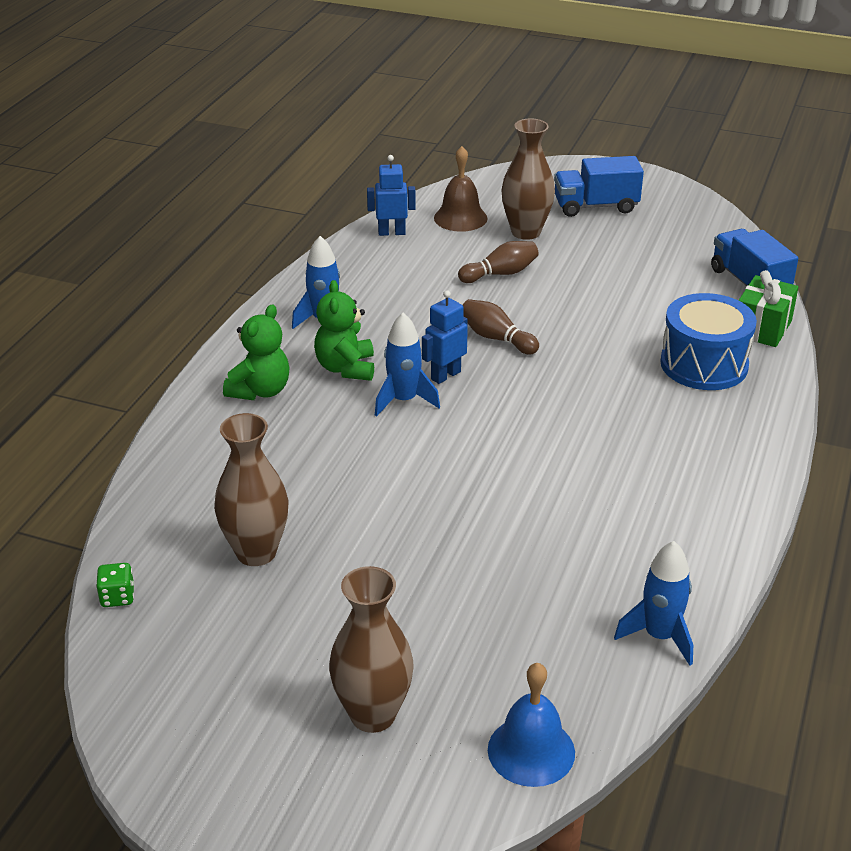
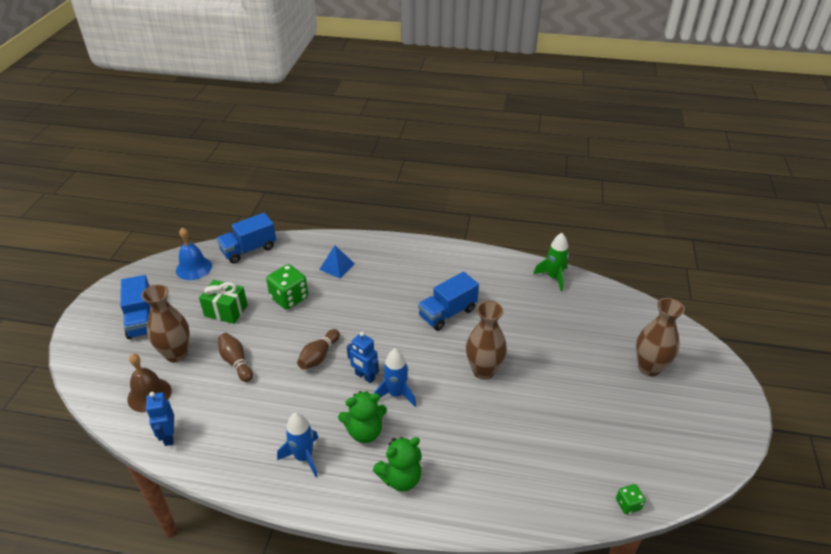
camera: 100 degrees left, 5 degrees up
(256, 552) = (561, 441): brown vase -> brown vase (483, 371)
(260, 391) = (400, 478): green teddy bear -> green teddy bear turned 135 degrees clockwise
(531, 751) = (639, 312): blue bell -> blue bell (193, 268)
(570, 473) = (447, 313): none -> blue truck
(627, 317) = (289, 298): none -> green dice
(659, 636) = (553, 277): blue rocket -> green rocket
(704, 364) = (337, 266): blue drum -> blue pyramid
(762, 328) = (298, 245): green gift -> green gift (226, 311)

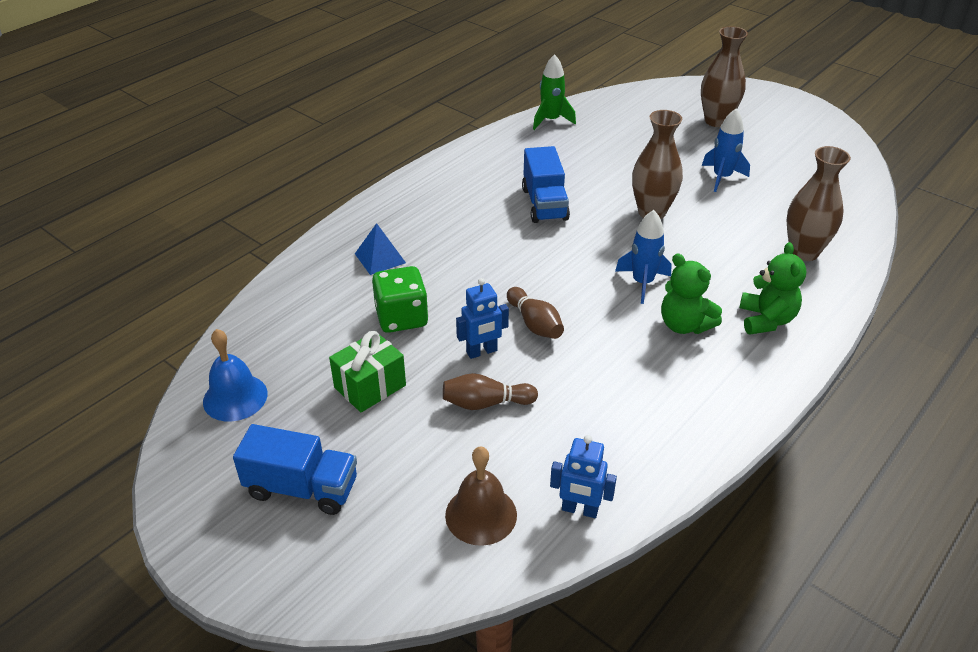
camera: 60 degrees left, 0 degrees up
(176, 354) = (417, 463): brown vase -> brown vase (803, 252)
(249, 249) = (256, 327): blue truck -> none
(303, 457) = (694, 386): blue rocket -> blue rocket (721, 177)
(364, 432) = (684, 325): green teddy bear -> green teddy bear turned 120 degrees clockwise
(365, 376) = (598, 297): blue robot -> blue robot (482, 352)
(628, 504) = (865, 196): green dice -> none

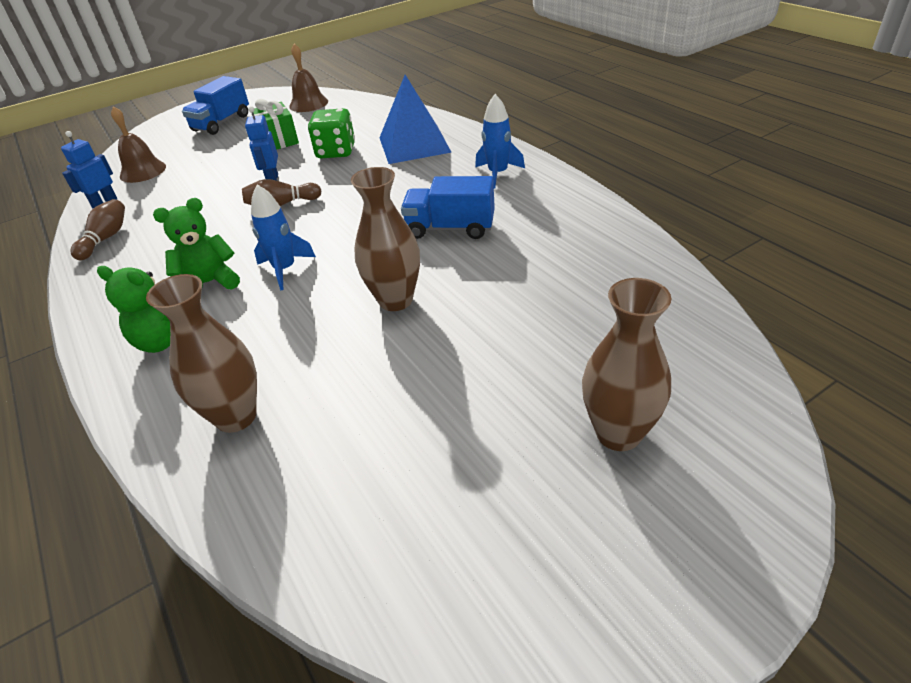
camera: 110 degrees right, 0 degrees up
(235, 397) = (308, 104): blue bell -> brown bell
(380, 258) = (414, 144): blue pyramid -> blue pyramid, size x1.89
(486, 403) = (223, 178): brown bowling pin -> brown bowling pin (106, 238)
(551, 120) = (640, 254): green rocket -> none
(721, 177) = (442, 386): blue rocket -> blue rocket (498, 174)

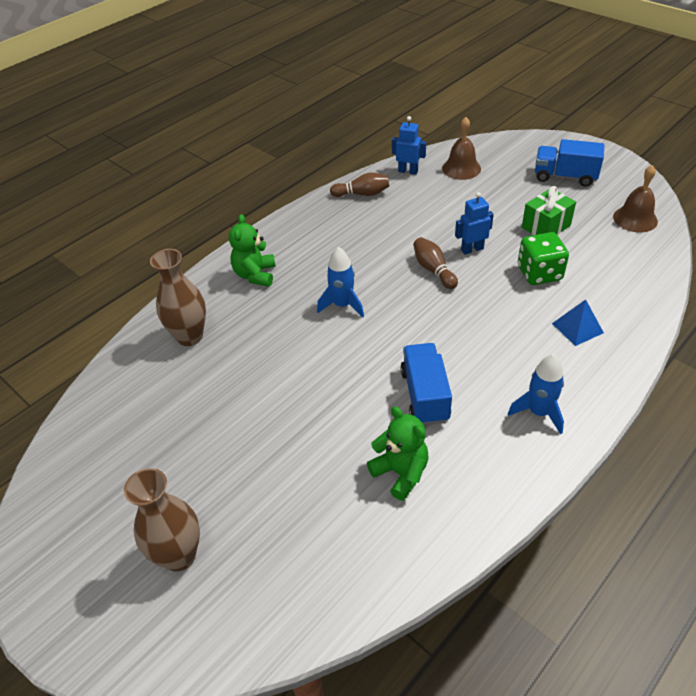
camera: 75 degrees right, 5 degrees up
(209, 283) = (319, 270): green teddy bear -> green teddy bear (400, 473)
(395, 300) = (314, 384): brown vase -> none
(414, 144) = (577, 328): blue pyramid -> blue pyramid, size x0.53

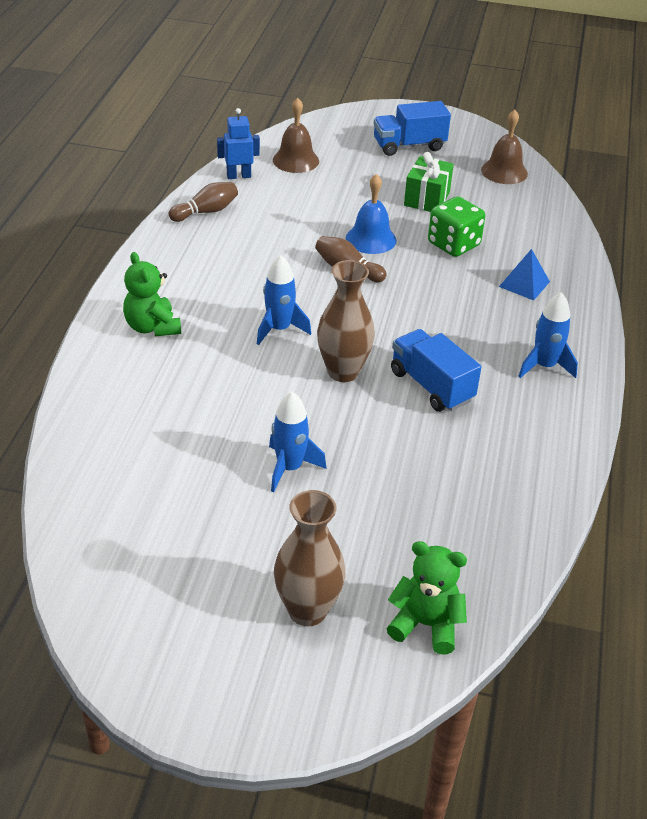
camera: 35 degrees left, 5 degrees down
(190, 336) = (130, 411): brown vase -> brown vase (343, 372)
(260, 425) = (289, 468): none -> blue rocket
(400, 473) = (462, 459): green teddy bear -> green teddy bear (426, 625)
(472, 249) = (371, 239): blue robot -> blue bell

